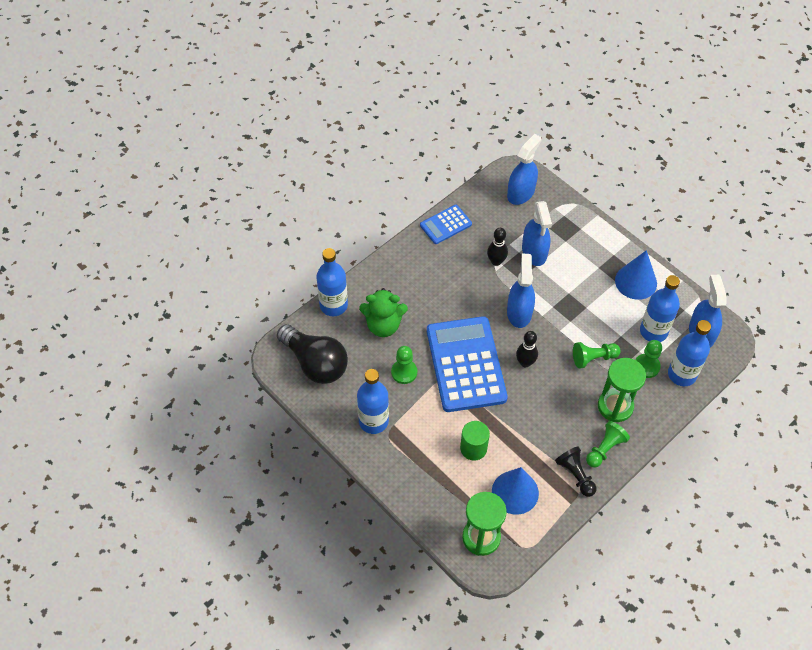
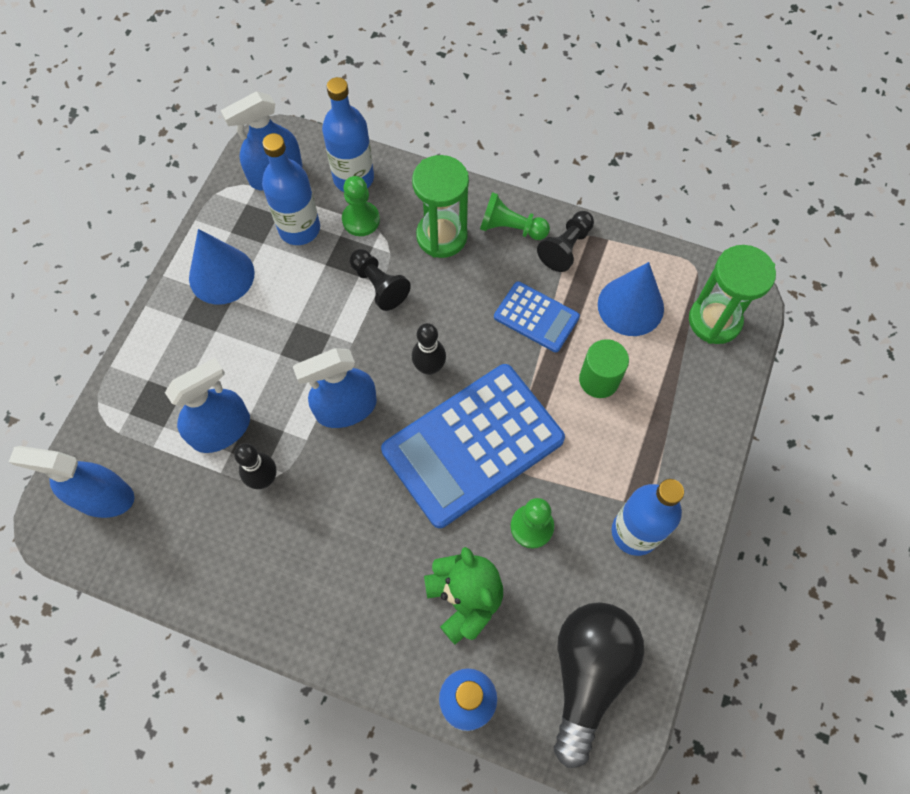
camera: 115 degrees left, 10 degrees up
(445, 225) = (218, 591): blue calculator -> blue calculator (536, 317)
(593, 358) = (379, 285): green pawn -> black pawn

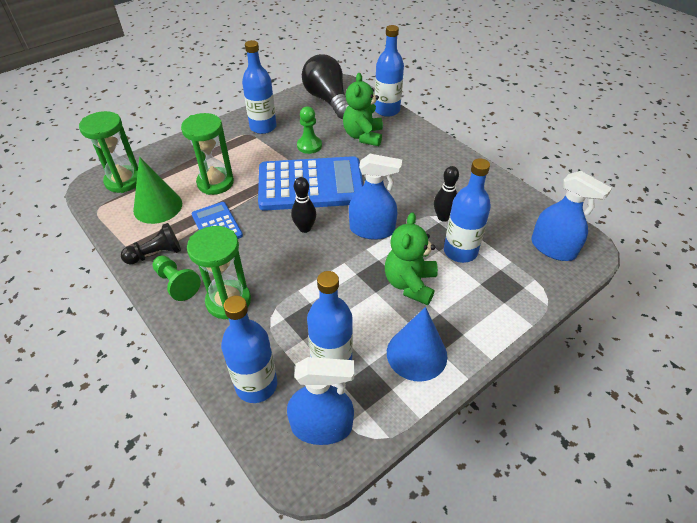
camera: 150 degrees left, 20 degrees down
(221, 430) = (460, 251): blue spray bottle -> blue bottle
(263, 352) = (410, 284): none -> green teddy bear
(361, 220) = (277, 344): green pawn -> none
(379, 285) = (300, 289): black pawn -> none
(588, 674) = (328, 100): black light bulb -> black light bulb turned 105 degrees clockwise
(599, 380) = (215, 183): green cylinder -> green hourglass
(630, 306) = (158, 207): blue cone -> green cone

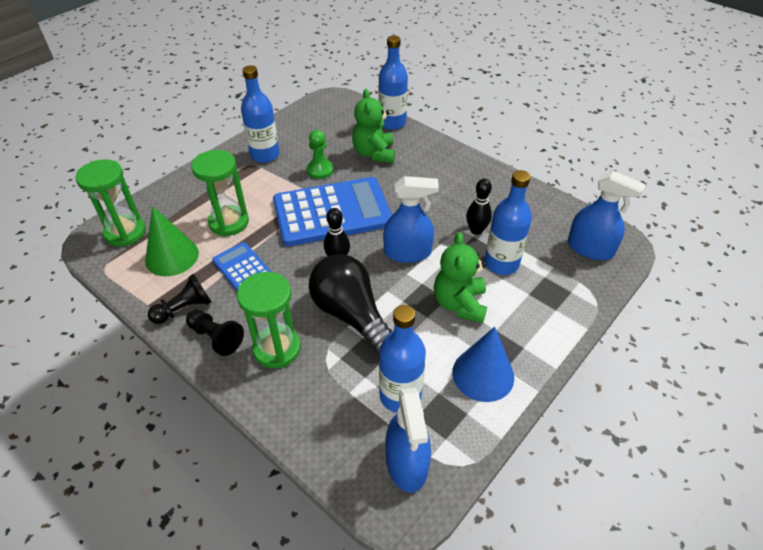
camera: 10 degrees left, 0 degrees up
(177, 283) = (216, 337): green pawn -> black pawn
(256, 385) = (329, 431): blue bottle -> none
(321, 426) = (406, 463): blue spray bottle -> blue spray bottle turned 90 degrees clockwise
(328, 100) = (327, 118): black light bulb -> black light bulb (351, 314)

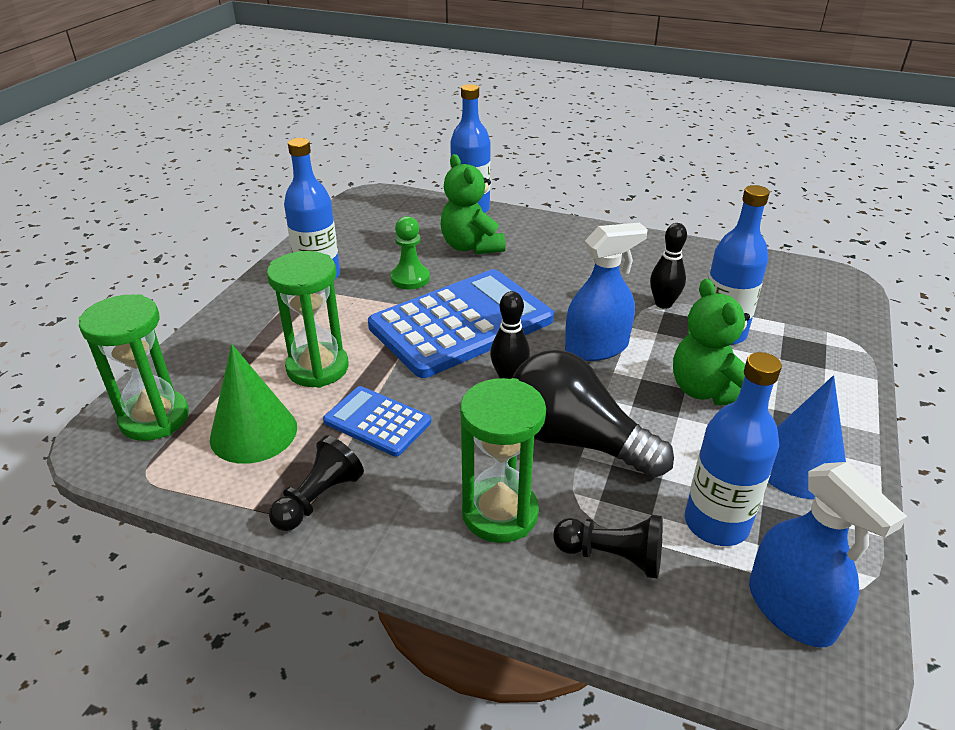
camera: 20 degrees left, 10 degrees down
(216, 337) = (395, 524): black pawn -> black pawn (612, 556)
(590, 248) = (809, 294): blue spray bottle -> none

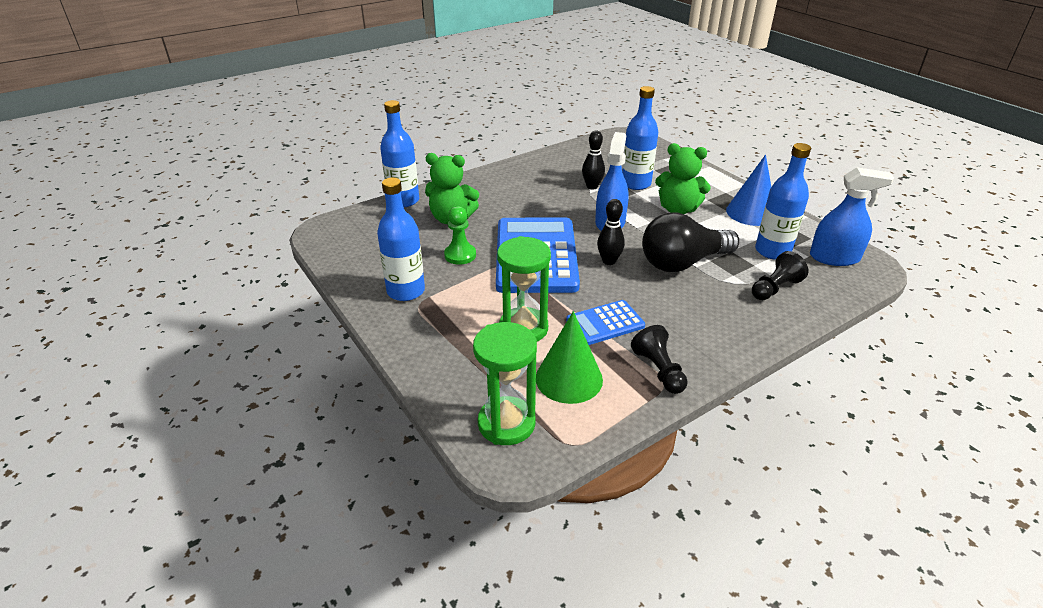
camera: 55 degrees left, 0 degrees up
(500, 513) = (720, 309): green hourglass -> none

